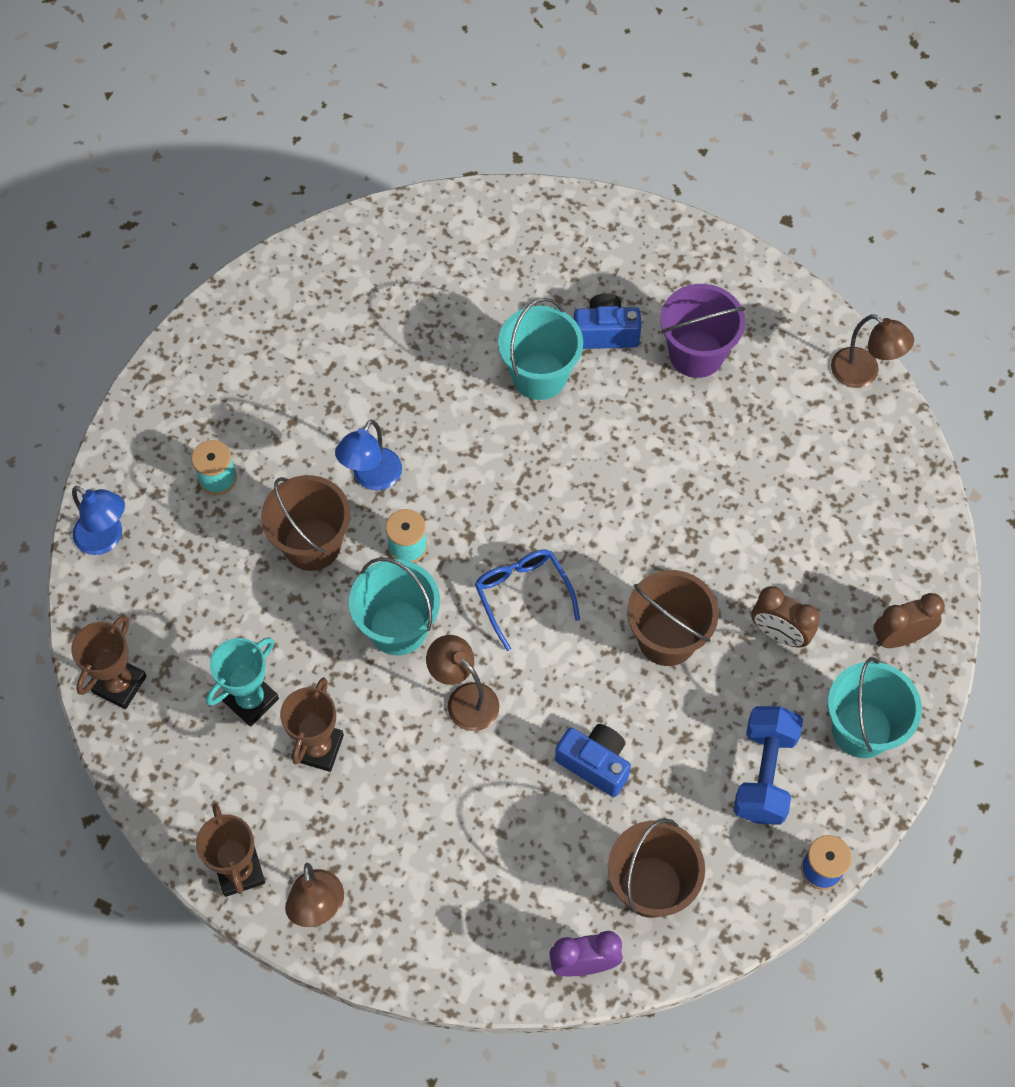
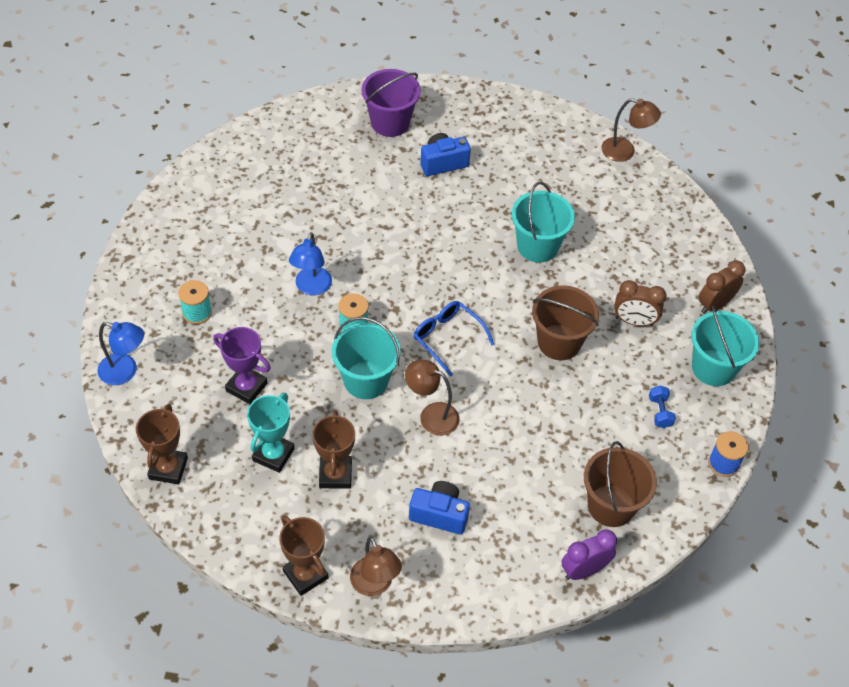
camera: 20 degrees left, 10 degrees down
(246, 598) = (246, 387): none -> purple trophy
(312, 544) = (283, 340): brown bucket -> none
(539, 375) = (407, 198): turquoise bucket -> turquoise bucket (537, 246)
(595, 763) = (540, 435): blue camera -> blue camera (439, 514)
(696, 354) = (509, 163): purple bucket -> purple bucket (390, 122)
(764, 774) = (659, 412): blue dumbbell -> blue dumbbell, size x0.49

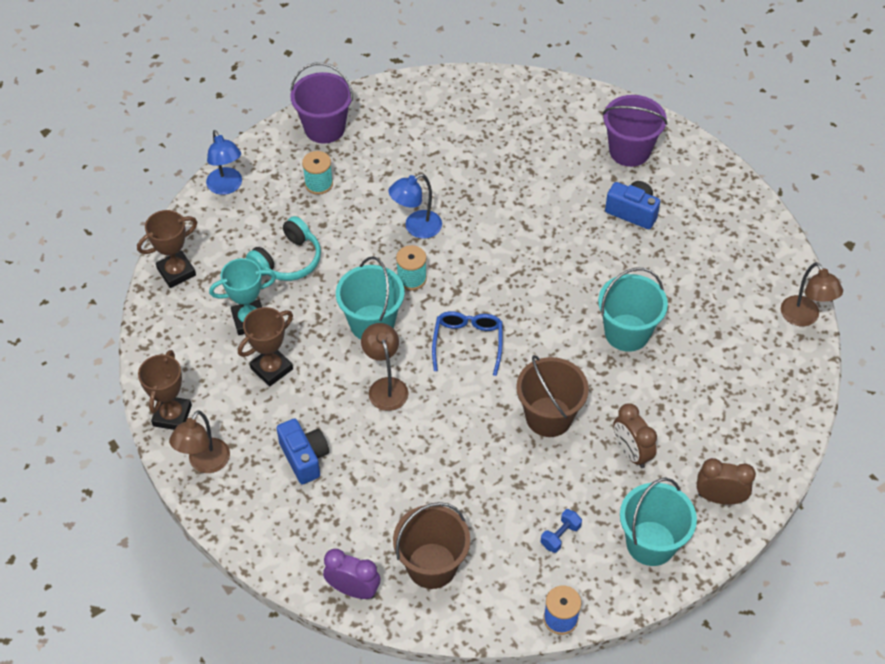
camera: 50 degrees right, 0 degrees up
(148, 268) = (324, 128): none -> purple bucket
(246, 387) = (288, 260): purple trophy -> turquoise headphones

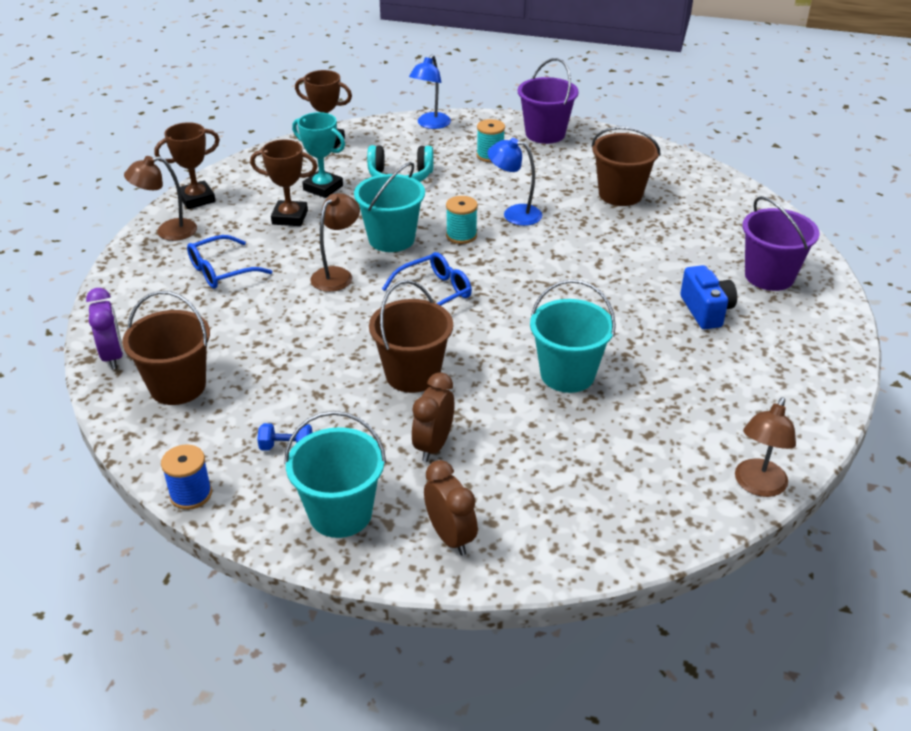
camera: 50 degrees right, 15 degrees down
(304, 458) = (221, 271): blue camera -> blue glasses
(456, 150) = (620, 194): none -> brown bucket

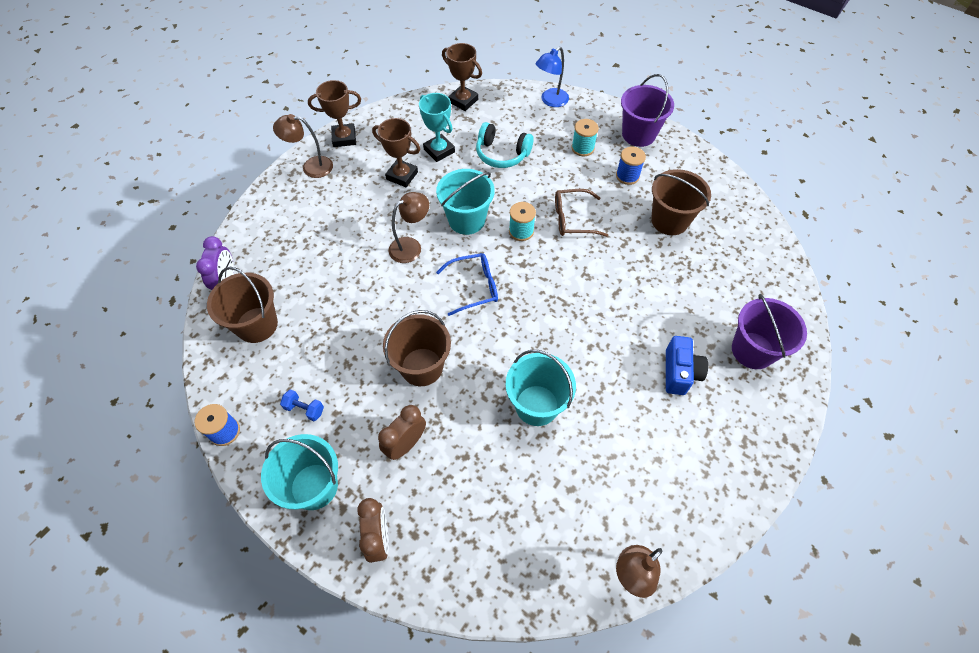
camera: 20 degrees right, 20 degrees up
(221, 271) = (331, 218): blue glasses -> none
(514, 214) = (573, 219): blue lamp -> brown glasses
(553, 168) = (627, 176): none -> blue spool

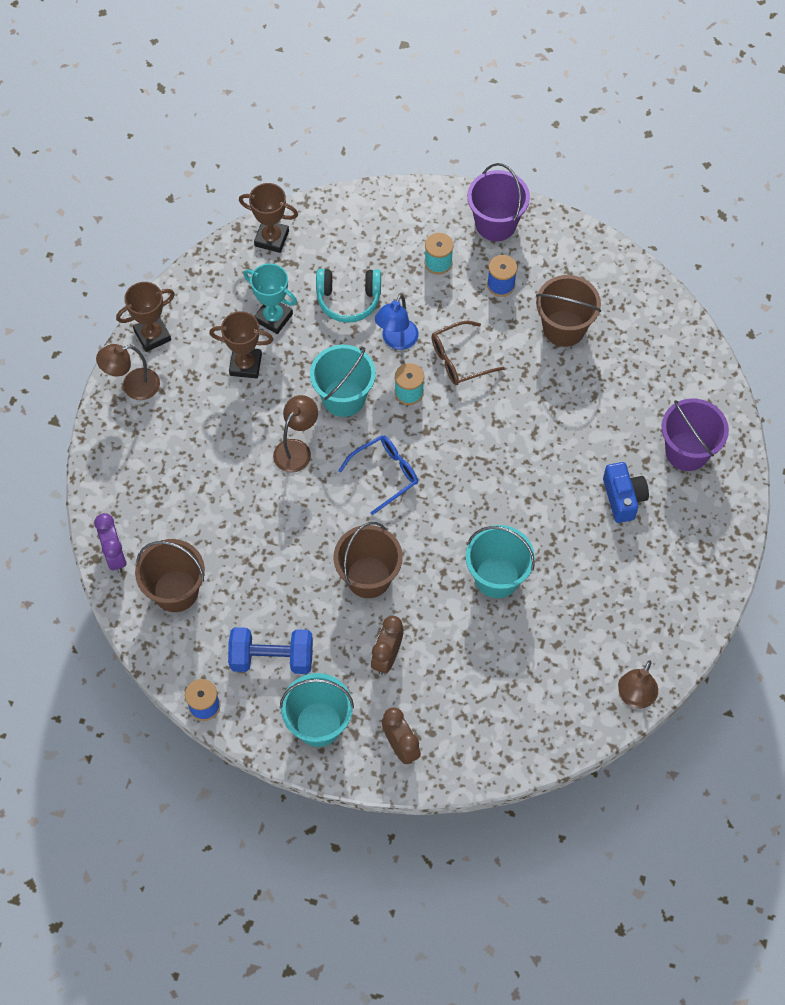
camera: 20 degrees left, 5 degrees up
(304, 409) = (272, 658): blue dumbbell -> blue dumbbell, size x2.03
(550, 101) = (377, 207): blue lamp -> blue lamp (396, 341)

